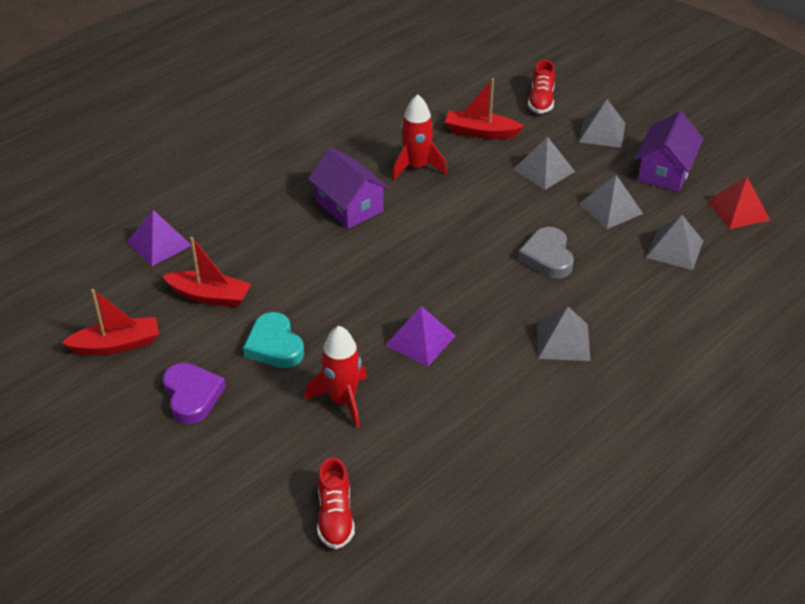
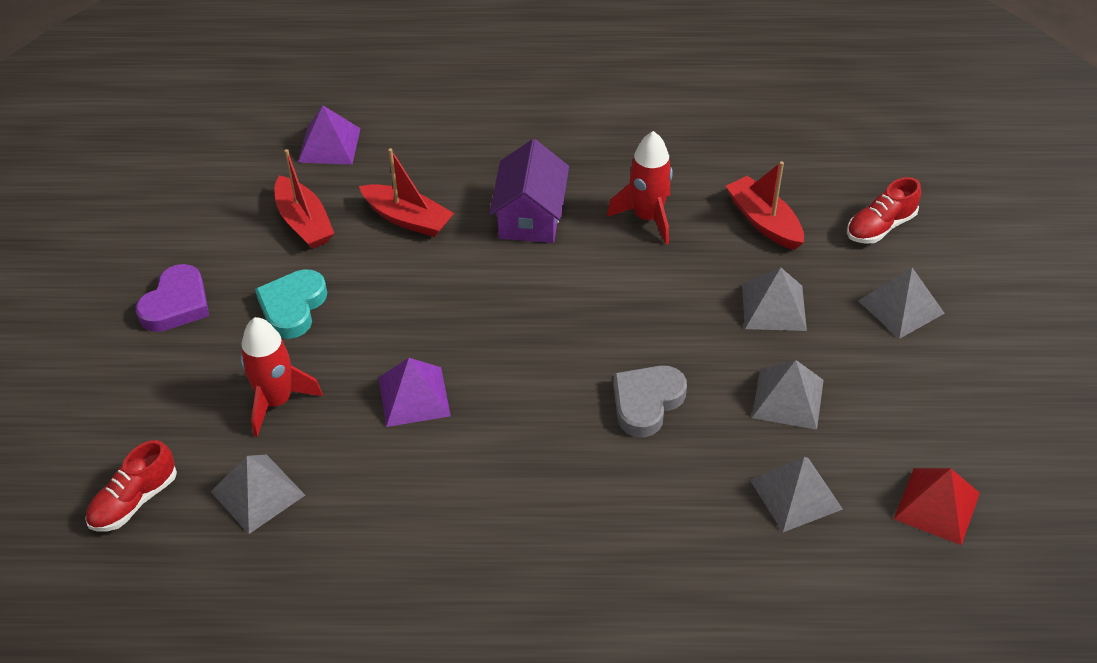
camera: 45 degrees right, 5 degrees up
(117, 345) = (184, 216): red boat -> red boat (408, 219)
(563, 341) = (540, 501): grey pyramid -> grey pyramid (258, 493)
(665, 171) = (912, 400): purple house -> none

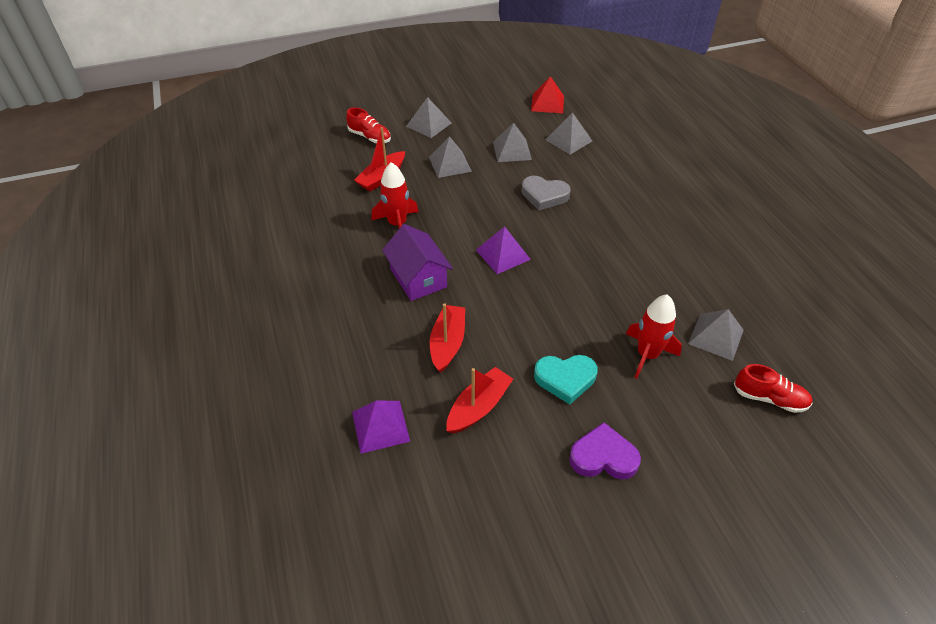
camera: 110 degrees left, 0 degrees up
(414, 396) = (599, 289): purple pyramid -> purple pyramid (503, 254)
(530, 216) = (418, 278): purple house -> purple house turned 75 degrees clockwise

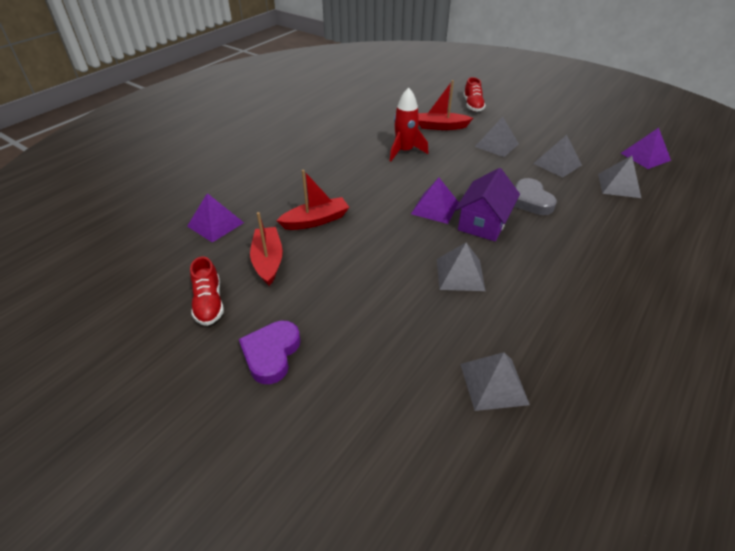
camera: 55 degrees right, 5 degrees down
(418, 278) = (364, 181): purple house -> purple house (483, 222)
(429, 124) = (523, 119): grey pyramid -> grey pyramid (460, 274)
(479, 407) = (268, 261): red boat -> red boat turned 105 degrees counterclockwise
(547, 103) = (645, 156): red pyramid -> purple pyramid
(565, 379) = (337, 296): turquoise heart -> none
(603, 457) = (271, 354): purple heart -> purple heart turned 135 degrees counterclockwise
(647, 355) = (415, 338): red rocket -> none
(769, 398) = (452, 466): red shoe -> red shoe (209, 303)

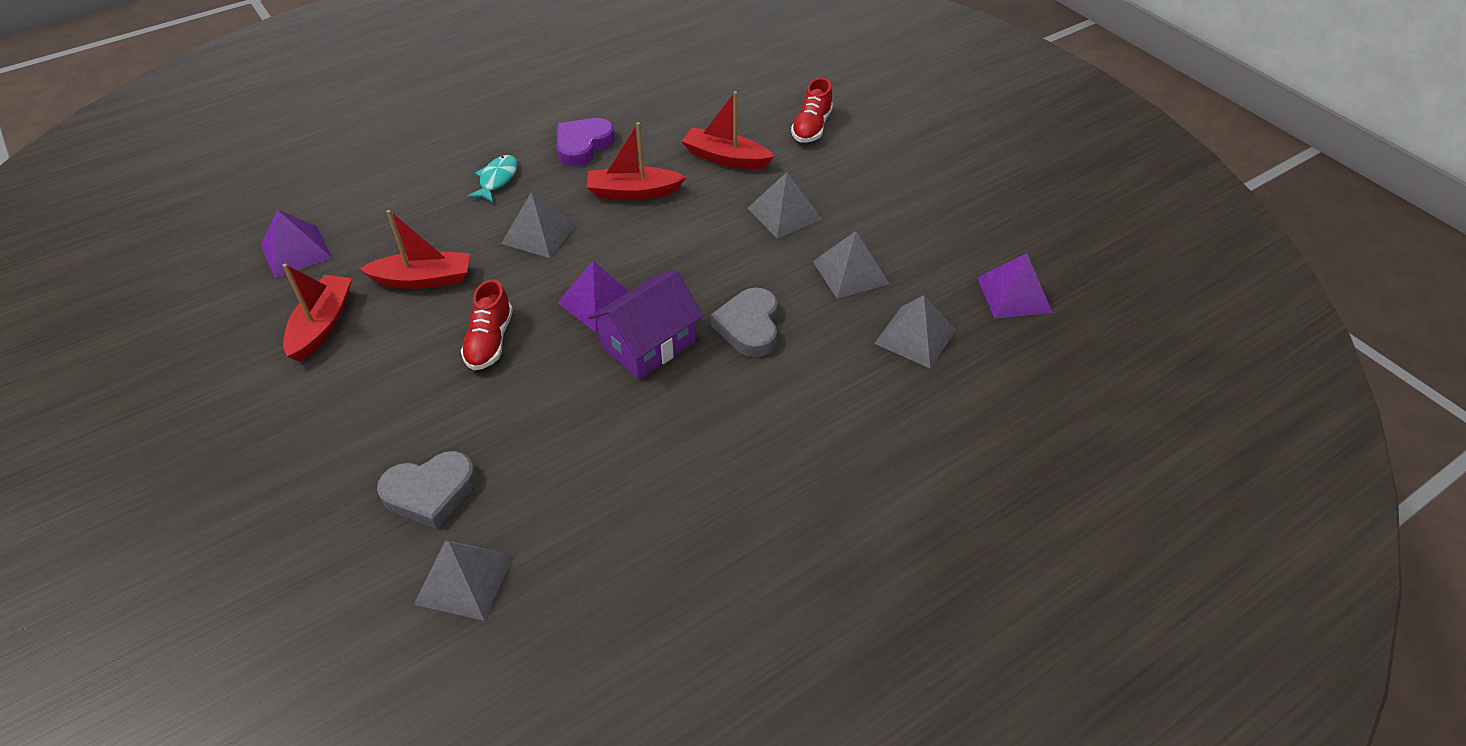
camera: 20 degrees right, 5 degrees up
(209, 303) = (216, 365): red shoe -> red shoe (490, 341)
(271, 354) = (240, 454): purple heart -> purple heart (583, 145)
(318, 161) = (497, 179): none -> turquoise fish
(404, 151) = (633, 192): red rocket -> red boat
(425, 338) = (430, 492): none -> grey heart
(460, 274) = (547, 416): grey pyramid -> grey pyramid (539, 233)

